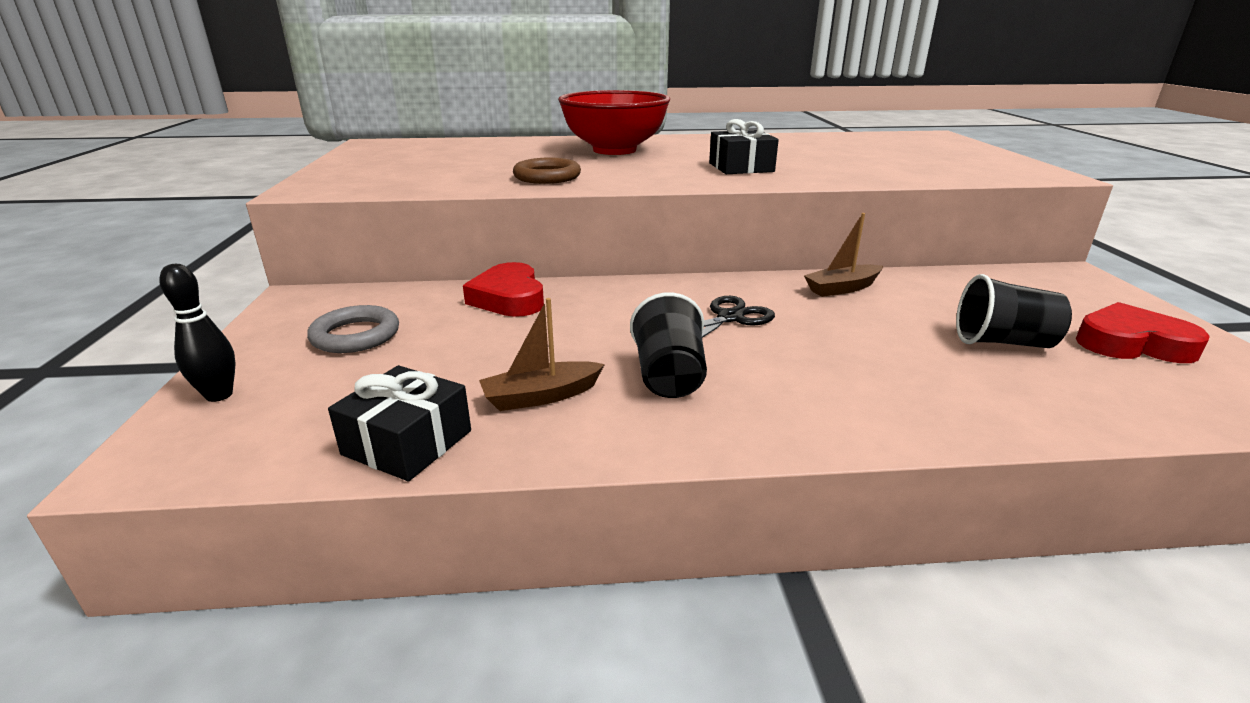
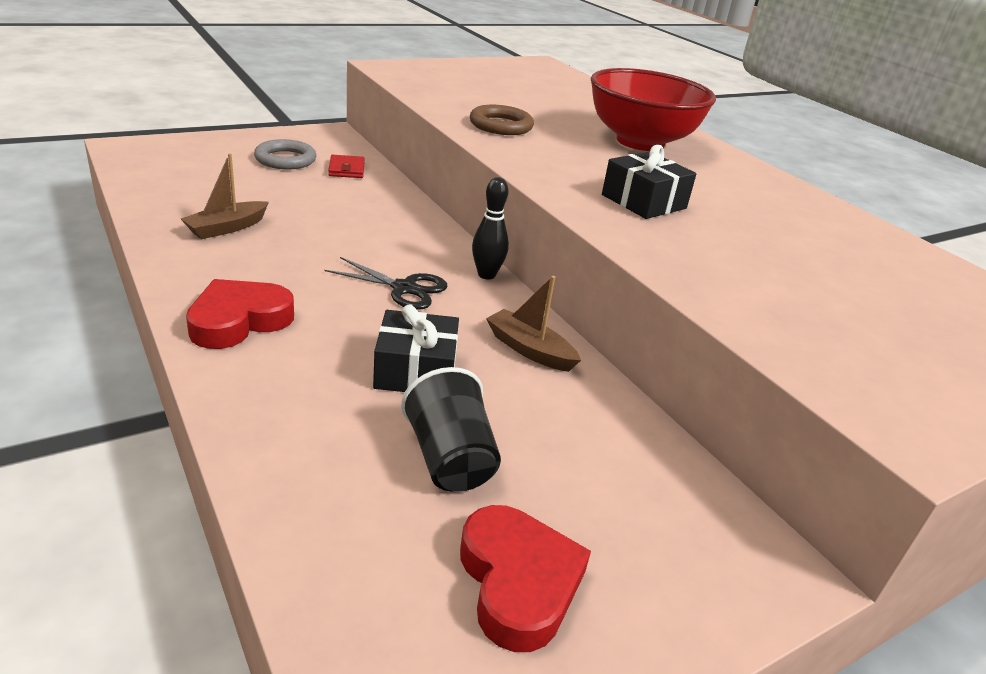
camera: 60 degrees right, 5 degrees up
(219, 395) = (195, 144): black bowling pin -> black bowling pin (486, 275)
(407, 442) = (159, 199): black gift -> black gift (415, 370)
(425, 304) = (346, 169): none -> red wallet
(509, 298) = (378, 194): red heart -> red heart (239, 321)
(541, 396) = (227, 228): brown boat -> brown boat turned 90 degrees counterclockwise
(669, 376) = (276, 270): black cup -> none

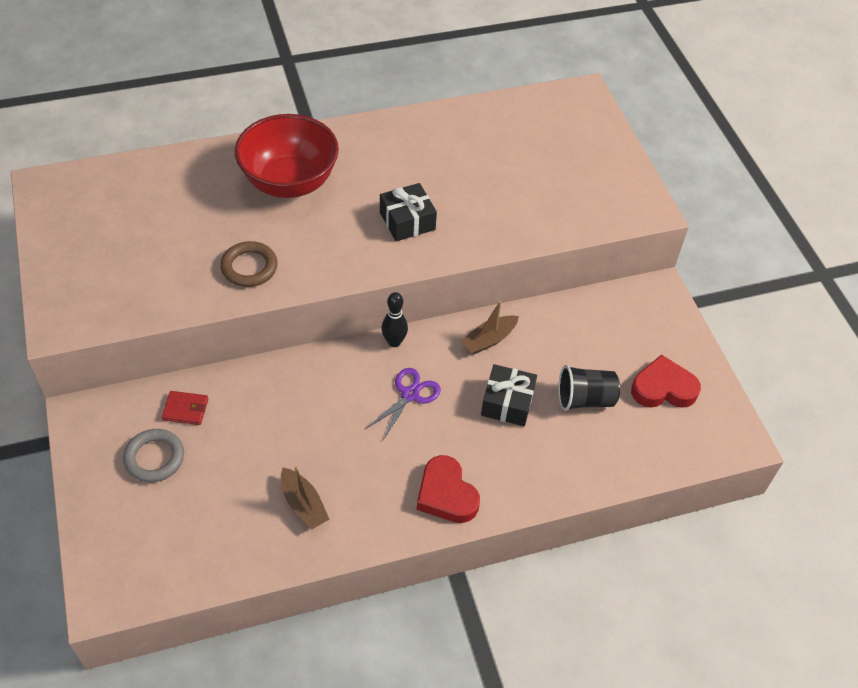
camera: 75 degrees left, 20 degrees up
(404, 288) = (410, 395): black scissors -> purple scissors

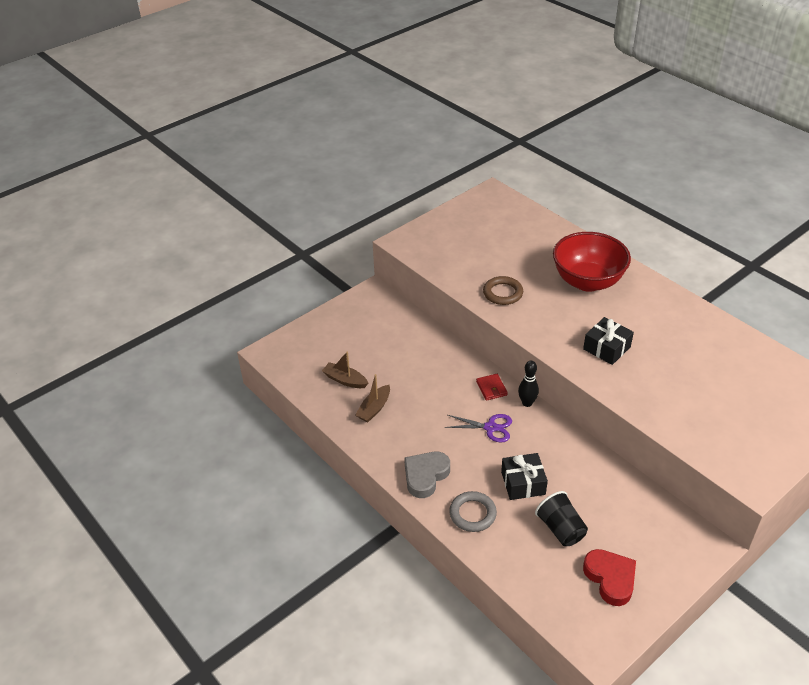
camera: 70 degrees right, 10 degrees down
(154, 458) = (364, 332): grey ring -> grey ring (472, 514)
(185, 409) = (405, 330): red wallet -> red wallet (491, 388)
(446, 494) = (425, 476): red heart -> grey heart
(489, 340) = (570, 453): brown boat -> brown boat (345, 380)

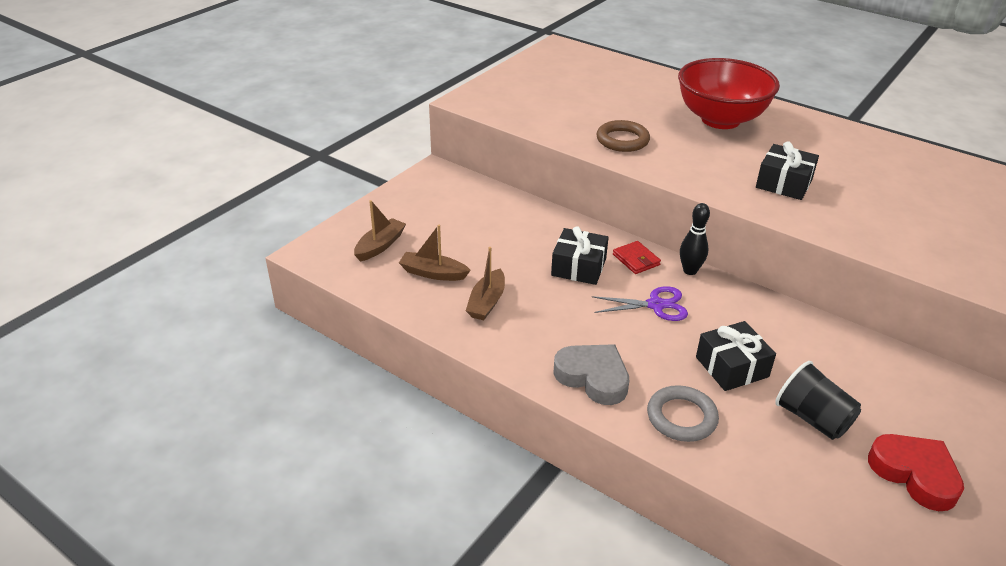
camera: 15 degrees left, 5 degrees down
(315, 352) = (380, 246): none -> brown boat
(425, 476) = (593, 377): grey heart -> grey heart turned 105 degrees clockwise
(448, 389) = (578, 267): none -> black gift

